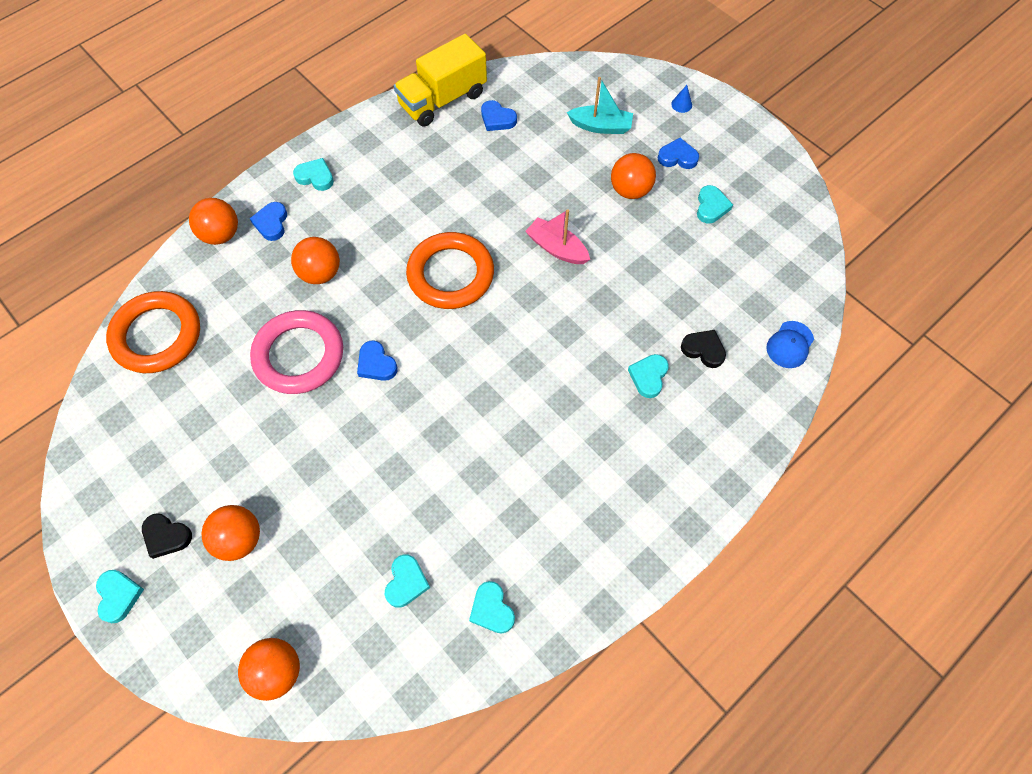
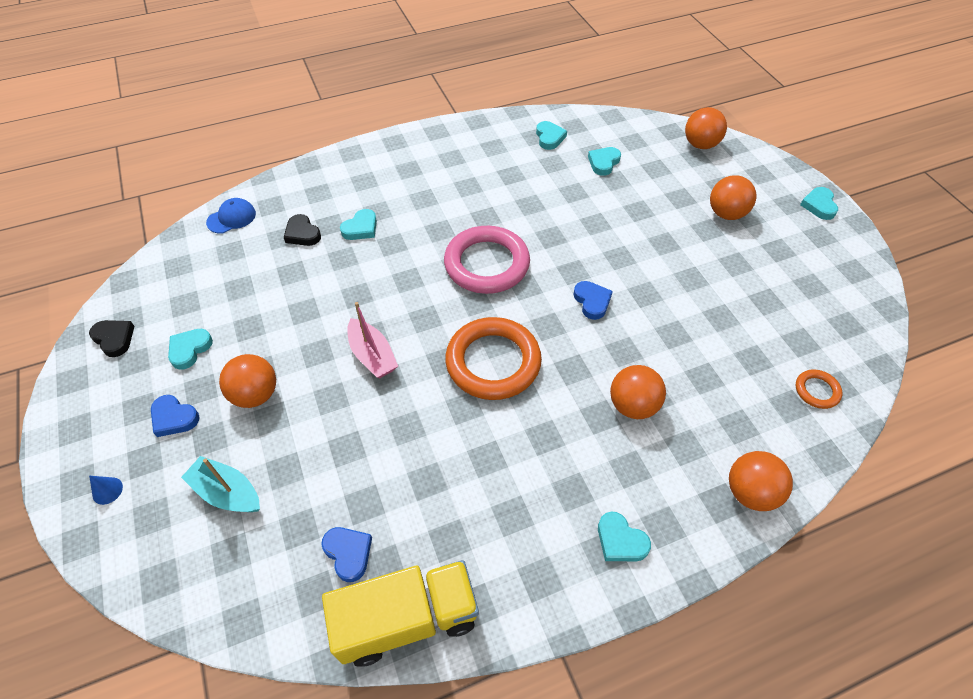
camera: 160 degrees left, 10 degrees down
(157, 335) = (817, 391): orange ring -> orange ring, size x0.45
(166, 536) = (786, 229): black heart -> black heart (114, 339)
(271, 223) = (685, 488): blue heart -> none
(299, 355) = (666, 329): pink ring -> pink ring (486, 264)

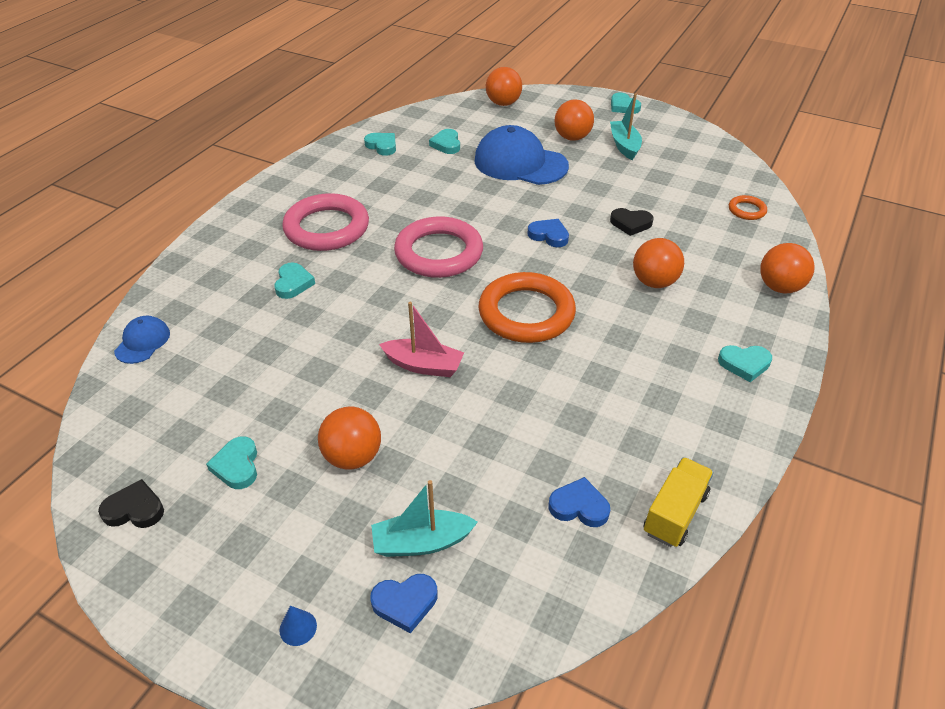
camera: 40 degrees left, 10 degrees down
(174, 418) = (293, 526): blue heart -> blue heart (405, 603)
(302, 233) = (239, 316): black heart -> black heart (630, 224)
(407, 619) = (675, 513): yellow truck -> yellow truck, size x0.64
(431, 193) = (327, 228): none -> pink ring
(647, 215) = (520, 163): none -> blue cap
(769, 249) = (624, 146): none -> turquoise boat

